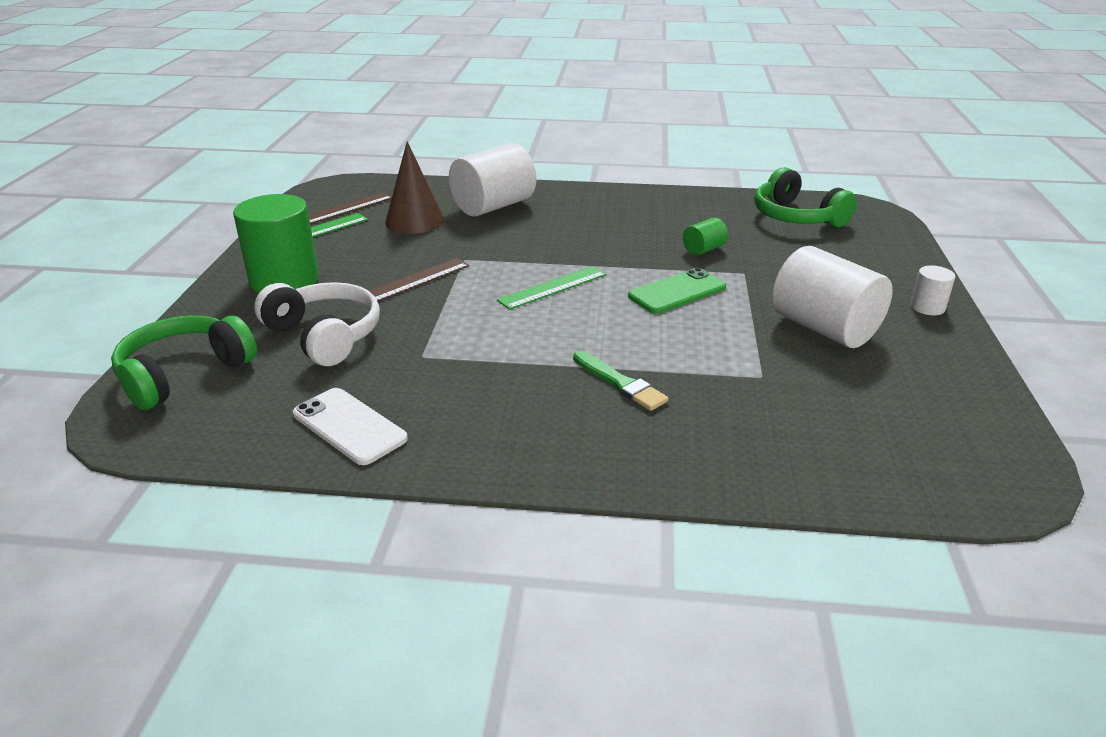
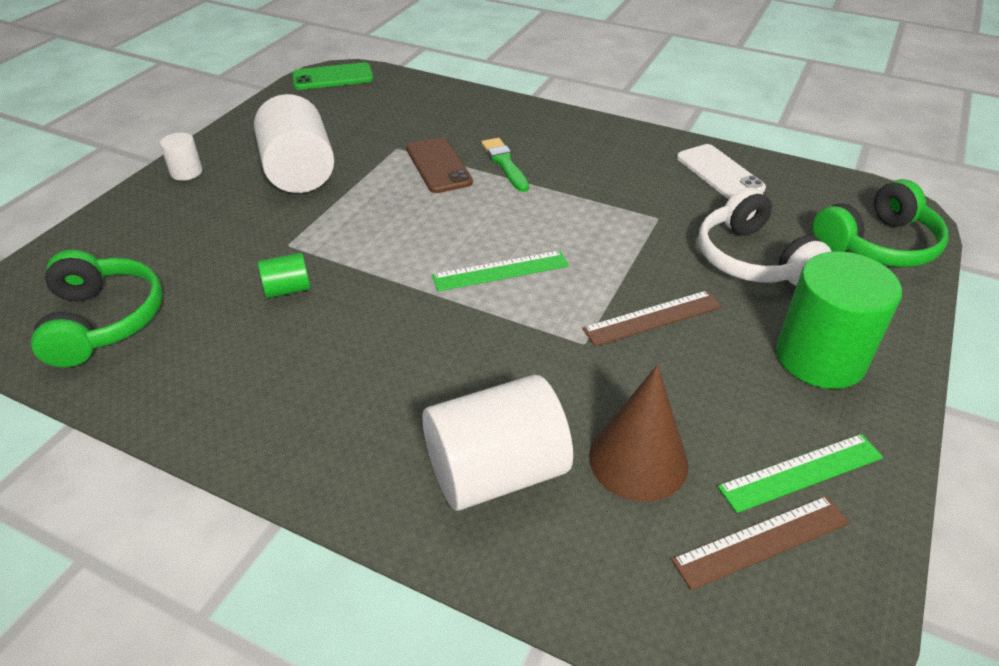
camera: 160 degrees left, 10 degrees up
(677, 292) = (380, 236): green phone -> green phone (333, 77)
(692, 365) = (438, 165): none -> brown phone

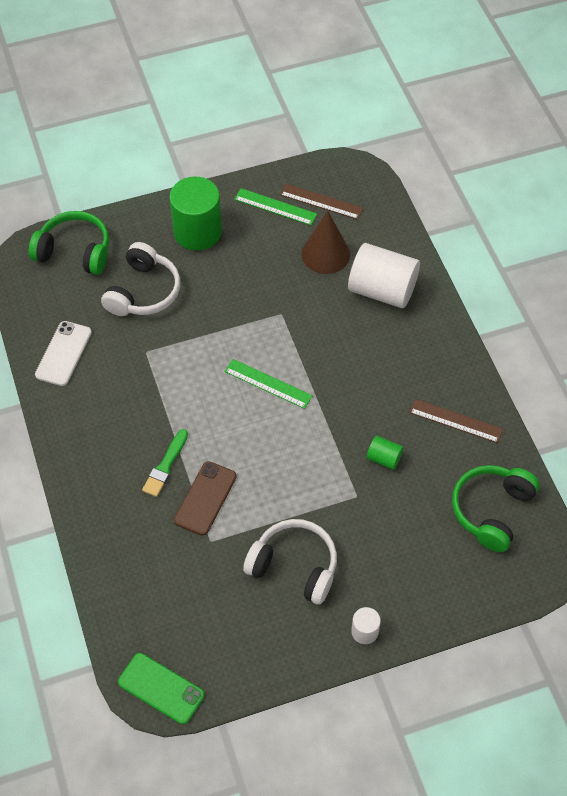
camera: 135 degrees left, 15 degrees up
(299, 172) = (294, 566): white cylinder -> white headphones
(652, 318) = (235, 301): brown ruler -> brown ruler (455, 421)

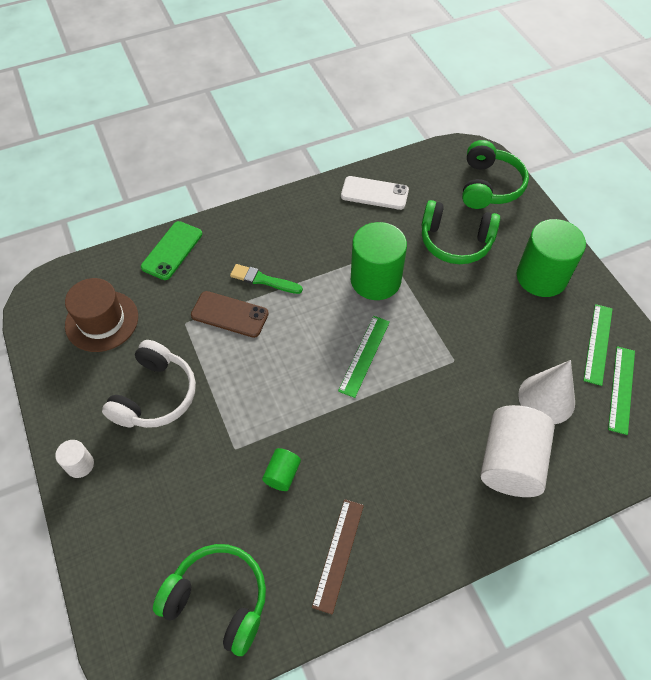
camera: 85 degrees right, 0 degrees up
(143, 292) = (455, 242): white headphones -> green headphones
(161, 688) = (45, 301): green phone -> green phone (172, 250)
(180, 365) = (375, 280): none -> green cylinder
(197, 624) = (102, 321): none -> brown hat
(321, 201) = (621, 389): brown ruler -> green ruler
(325, 254) = (546, 398): brown cone -> white cone

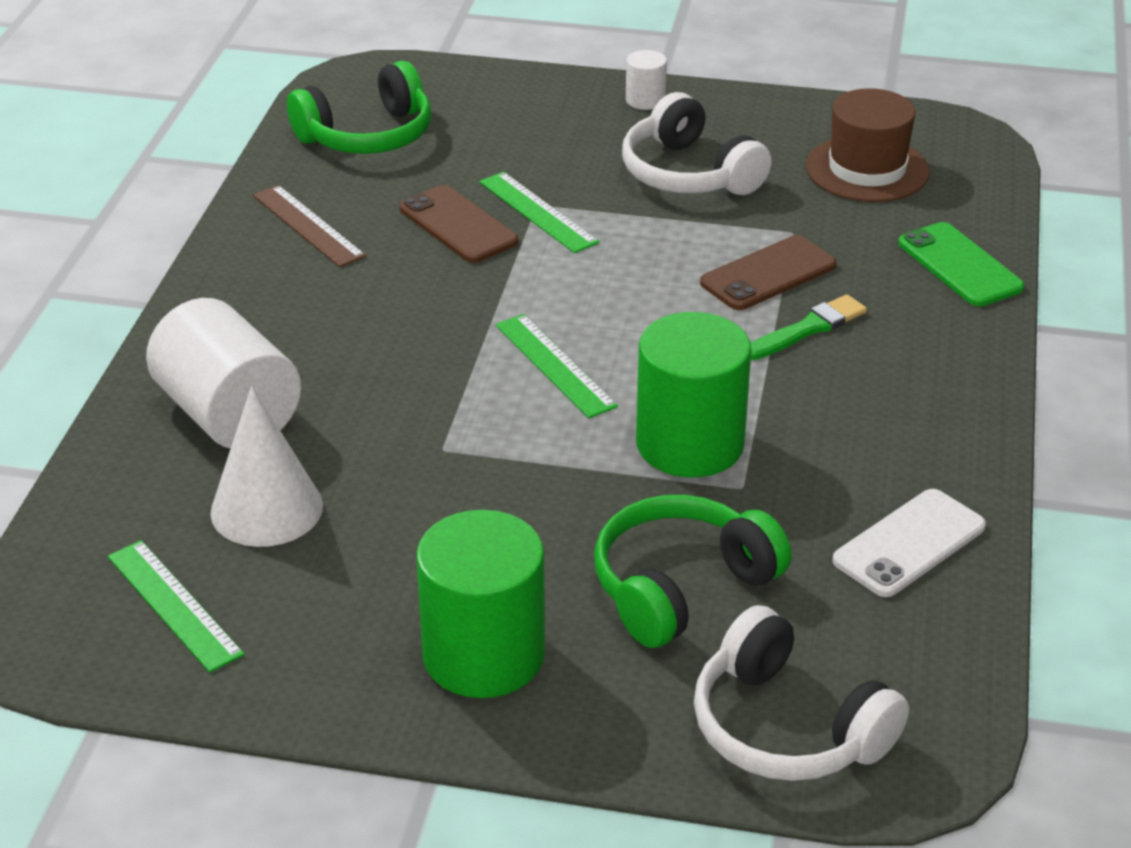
camera: 125 degrees right, 20 degrees down
(282, 474) = (458, 225): green cylinder -> brown phone
(489, 186) = (787, 728): green headphones -> white headphones
(598, 343) = (277, 635): green ruler -> green ruler (538, 212)

